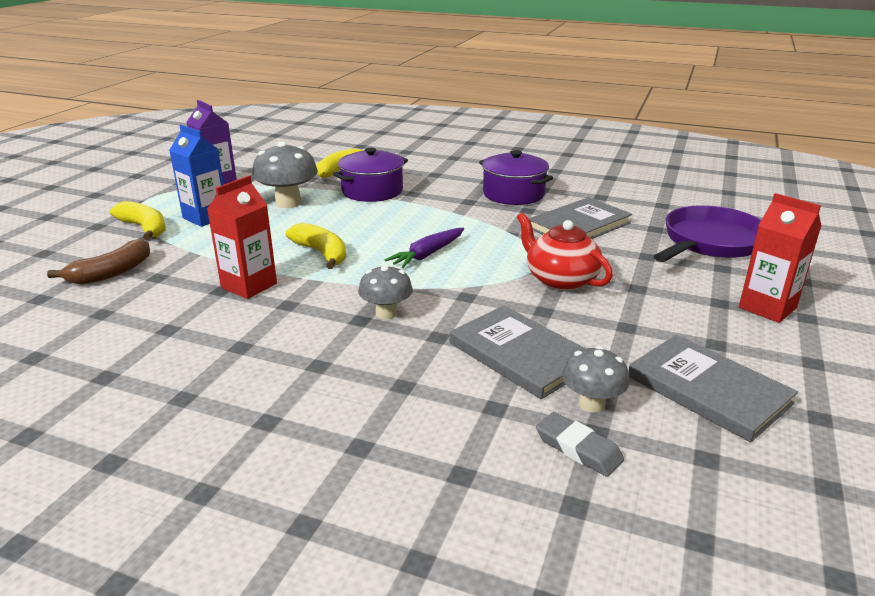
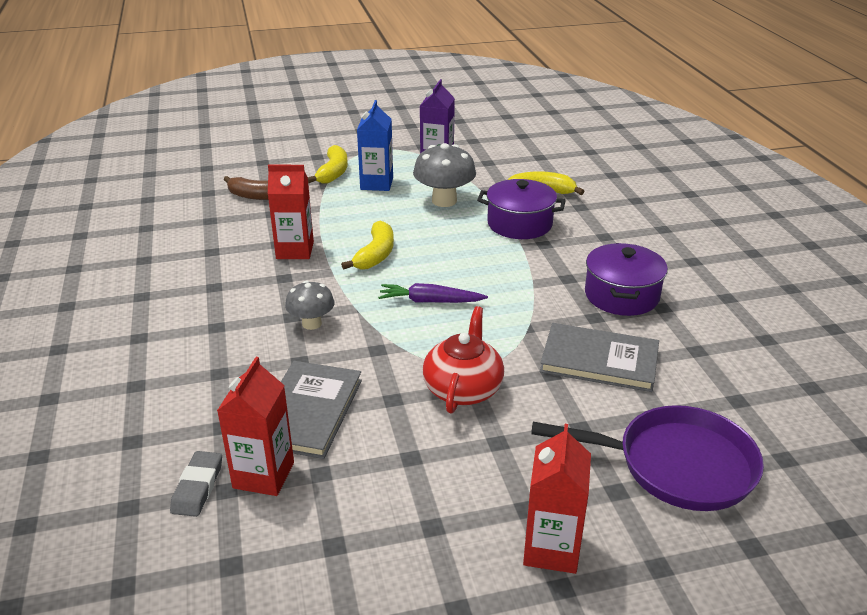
camera: 55 degrees right, 5 degrees up
(591, 404) = (263, 475): grey mushroom -> red carton
(708, 390) = (340, 541): grey book -> none

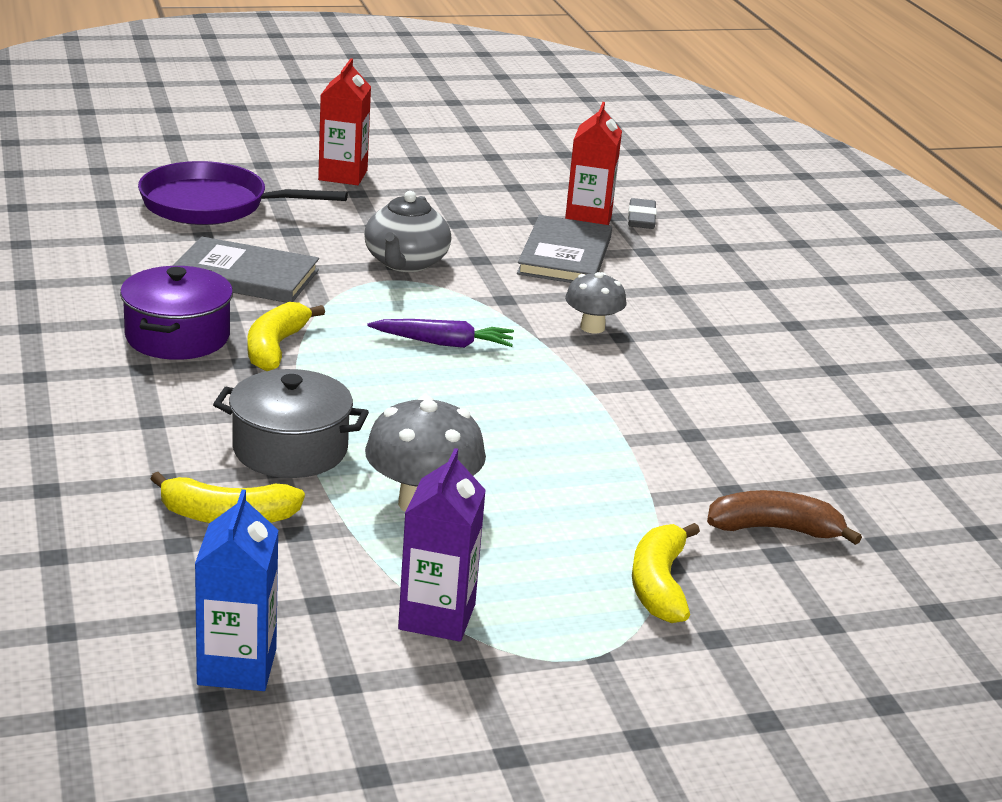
camera: 175 degrees right, 5 degrees down
(295, 250) = (658, 421): red carton -> none
(375, 254) = (531, 408): yellow banana -> yellow banana (275, 347)
(376, 184) = (560, 550): blue carton -> blue carton (237, 667)
(463, 389) = (405, 263): red teapot -> grey teapot
(519, 224) = (290, 449): purple pot -> grey pot

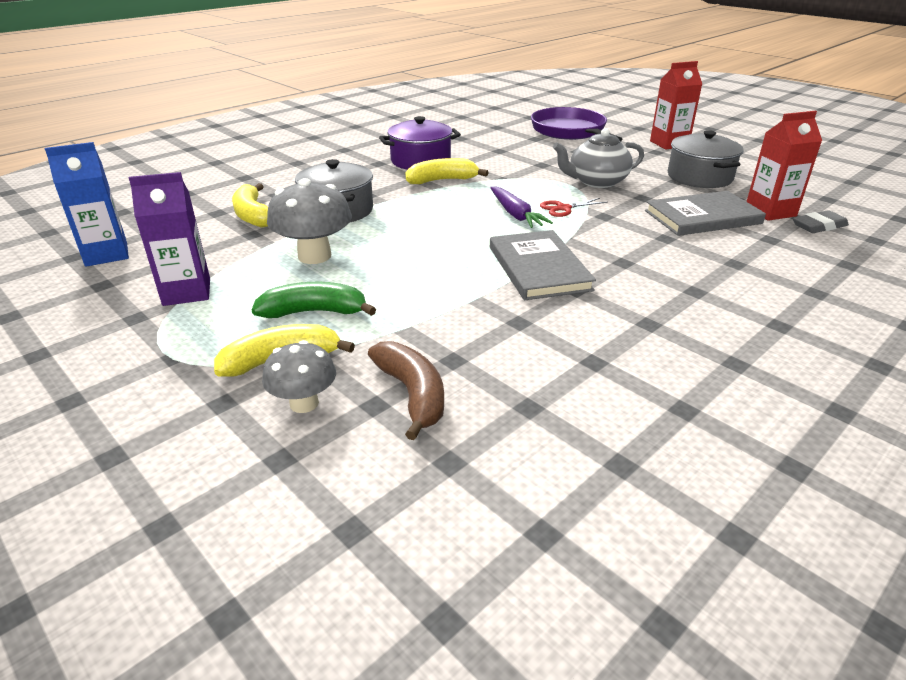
camera: 65 degrees right, 5 degrees up
(245, 276) = (508, 156): grey book -> grey book (538, 268)
(459, 311) = (563, 208): none -> red scissors
(464, 209) = (699, 177): none -> grey pot
(571, 540) = (314, 312): none -> green banana
(592, 327) = (617, 249): grey mushroom -> grey mushroom (304, 403)

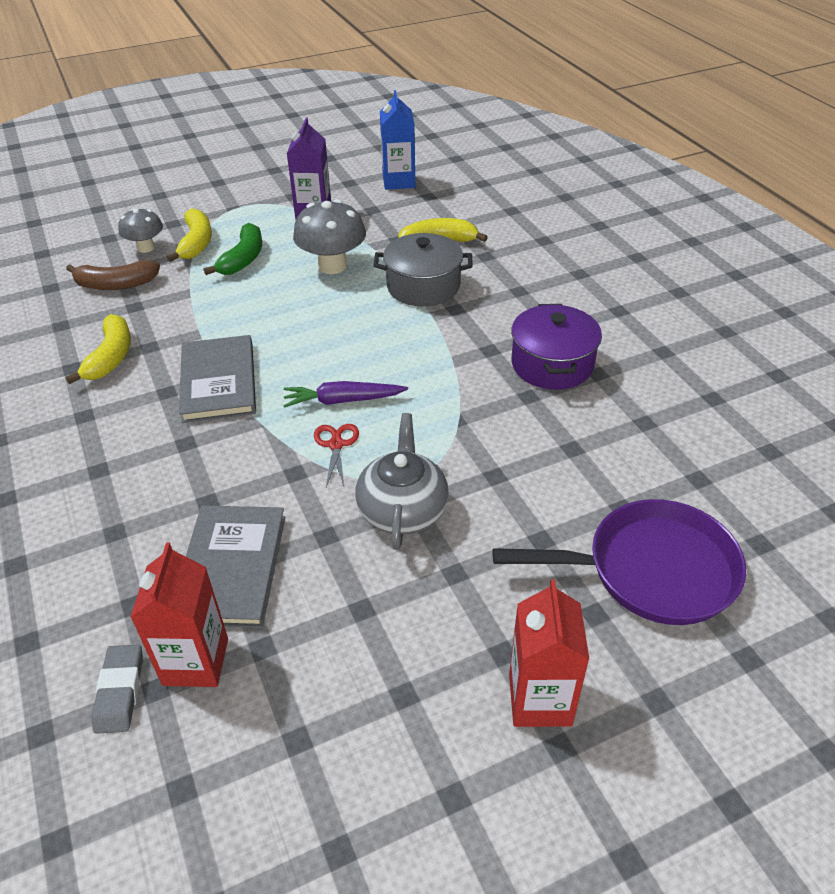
camera: 110 degrees right, 10 degrees up
(442, 180) = (473, 368): yellow banana -> yellow banana (111, 357)
(538, 268) = (218, 382): grey book -> grey book turned 75 degrees clockwise
(699, 177) = (359, 649): grey pot -> none

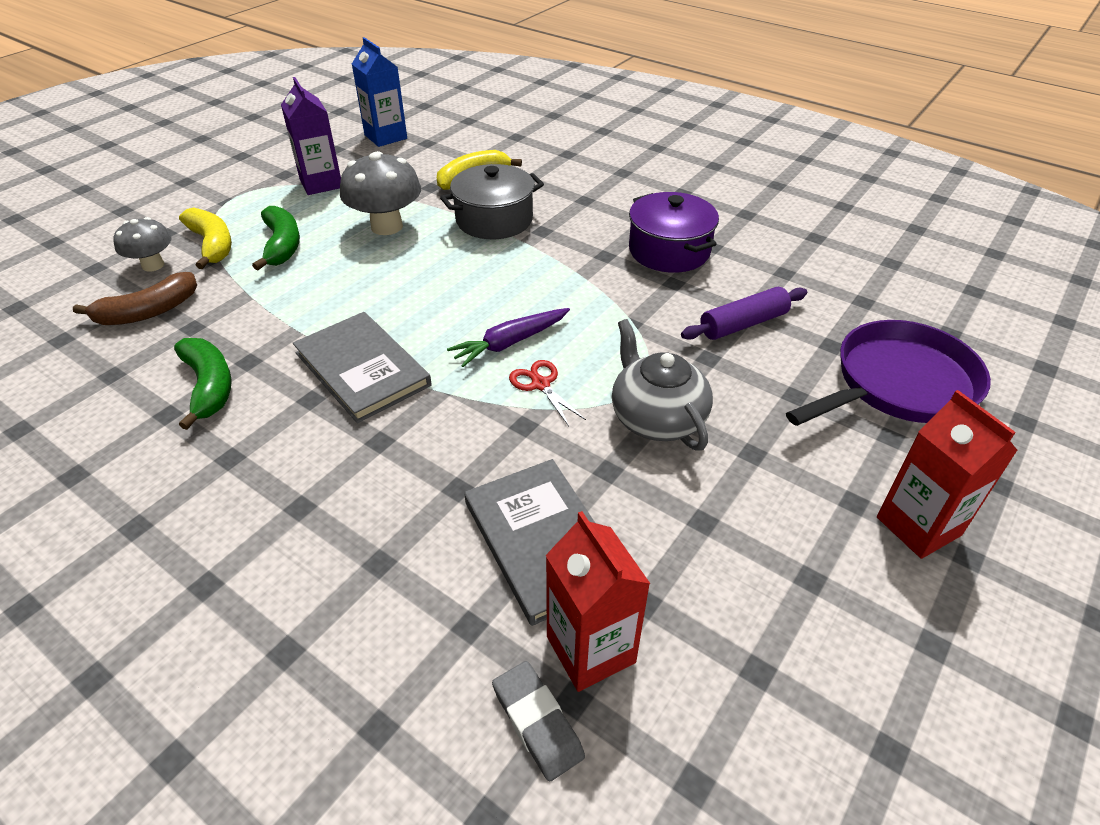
camera: 30 degrees left, 0 degrees up
(111, 357) = (209, 386): yellow banana -> green banana
(556, 457) = (743, 324): none -> purple rolling pin

